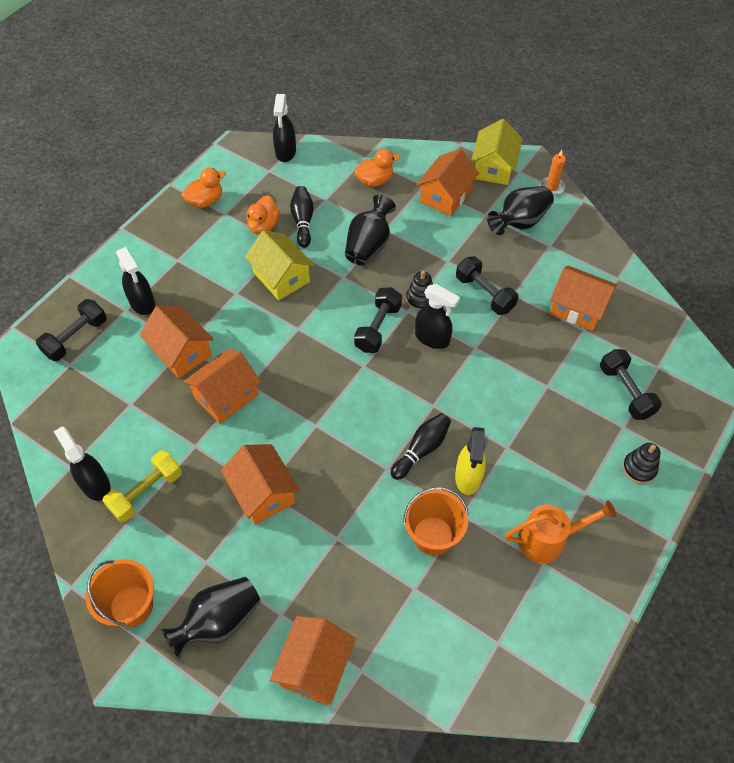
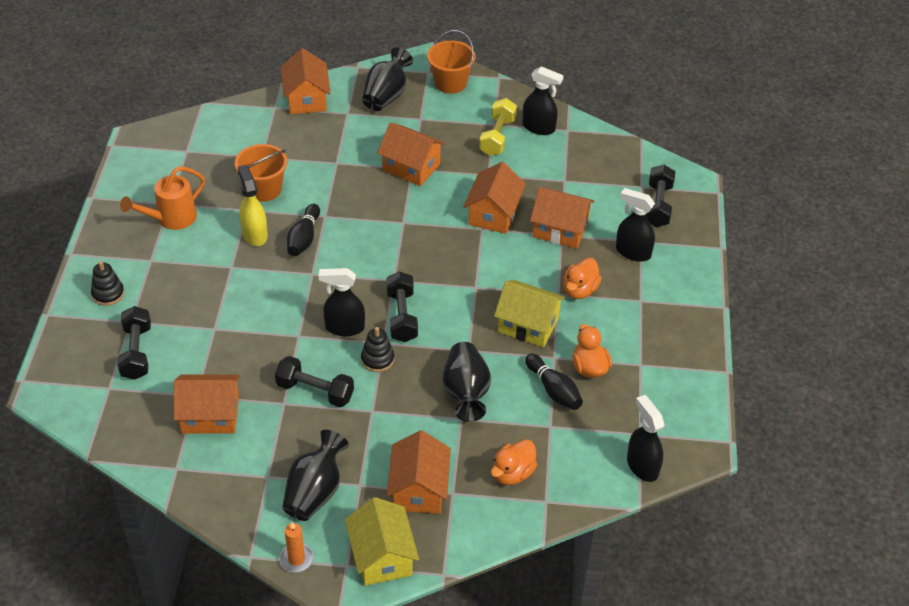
camera: 150 degrees right, 10 degrees down
(205, 201) = (672, 369): orange duck -> orange duck (579, 290)
(625, 391) = (136, 352): black dumbbell -> black dumbbell turned 45 degrees clockwise

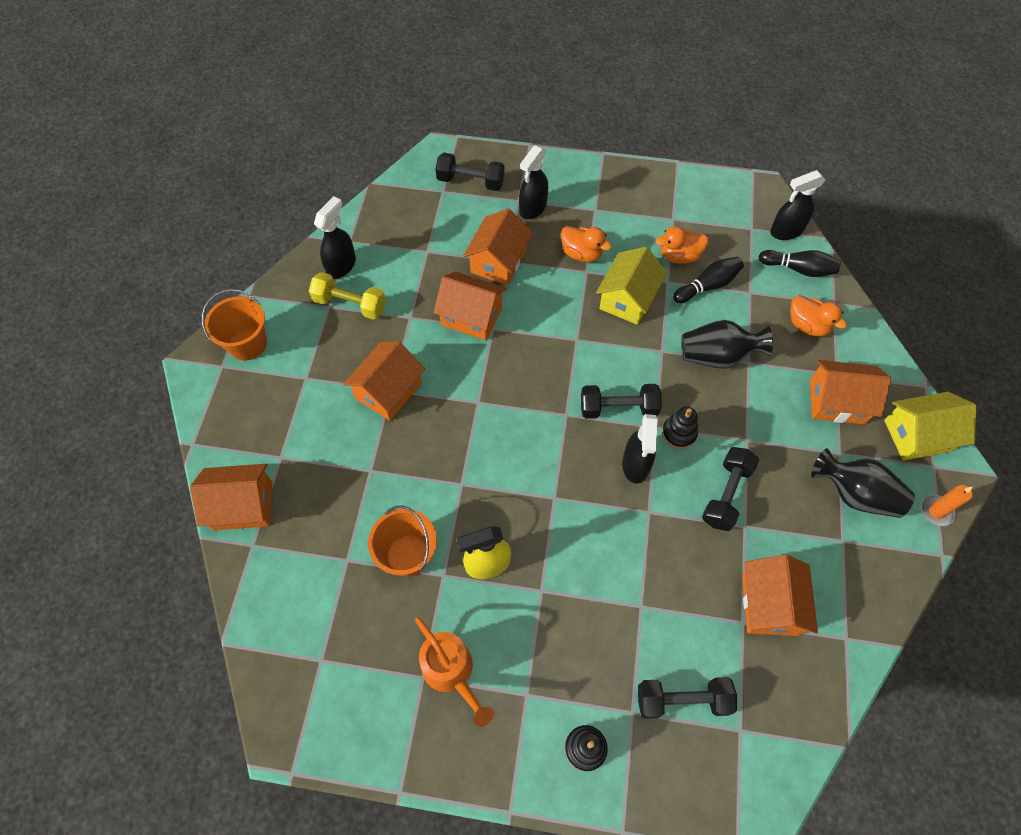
camera: 85 degrees left, 15 degrees up
(304, 238) = (497, 507): black bowling pin -> black bowling pin (798, 269)
(386, 96) = (257, 413): black vase -> none

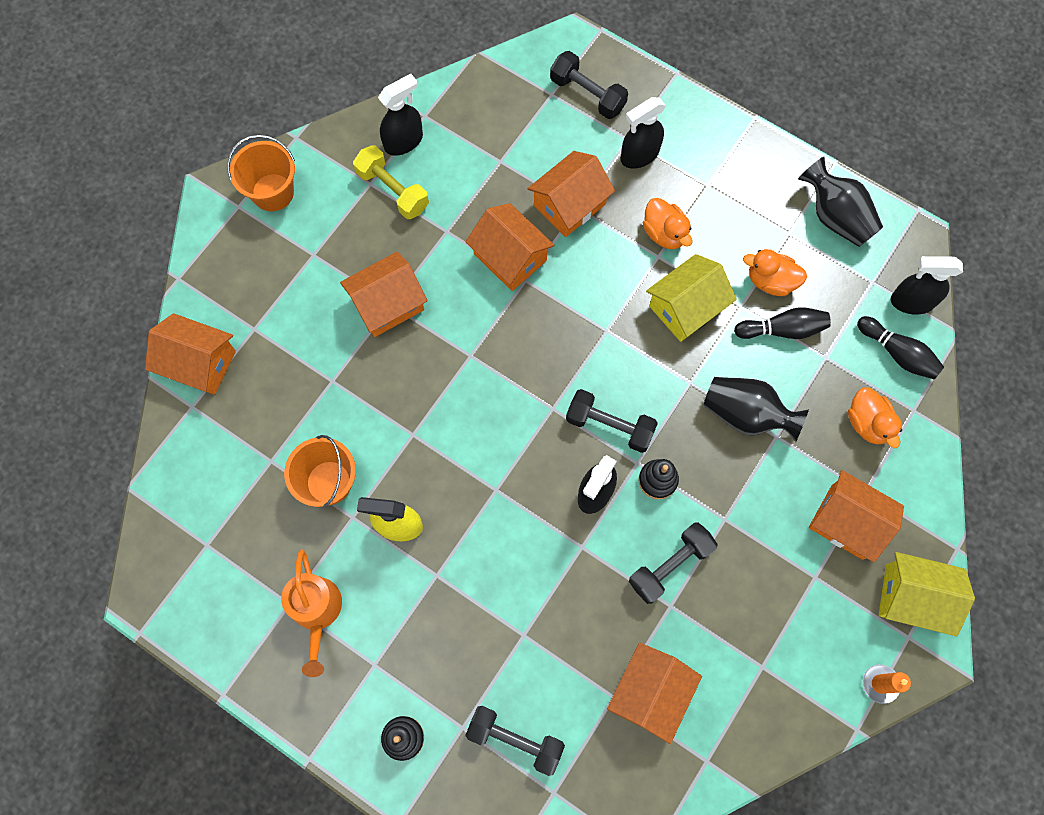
camera: 25 degrees right, 10 degrees up
(855, 494) = (804, 627): black vase -> black vase (835, 216)

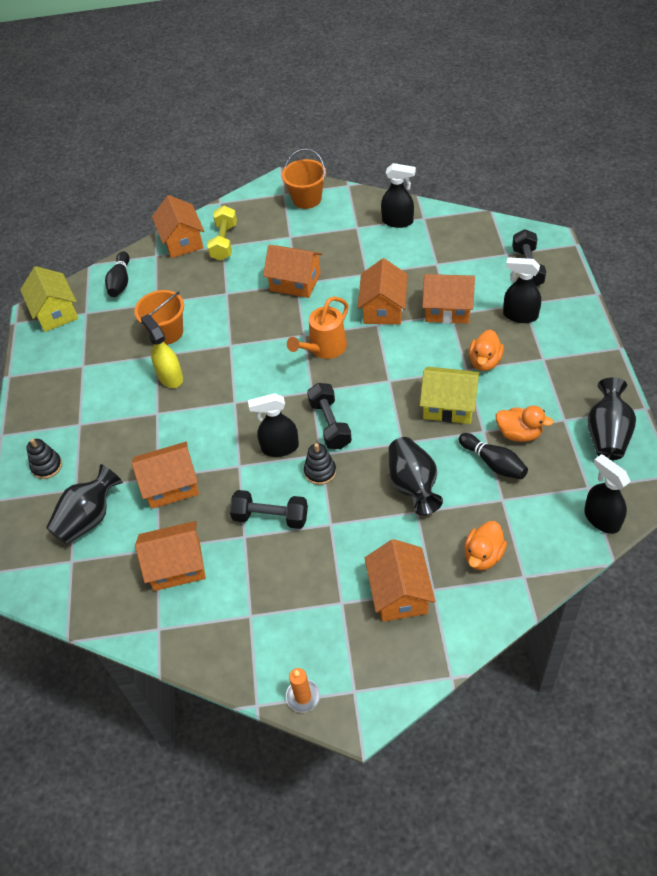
camera: 55 degrees right, 20 degrees down
(317, 612) = (88, 380): orange watering can -> orange watering can (324, 349)
(392, 190) = (364, 237): yellow dumbbell -> yellow dumbbell (224, 242)
(515, 739) = (89, 518): black dumbbell -> black vase
(546, 629) = (171, 485): none -> orange house
(770, 281) = (519, 433): orange duck -> orange duck turned 135 degrees clockwise
(897, 353) = (554, 537): black bowling pin -> black bowling pin (120, 282)
(912, 597) = (386, 673): yellow house -> yellow house (55, 312)

